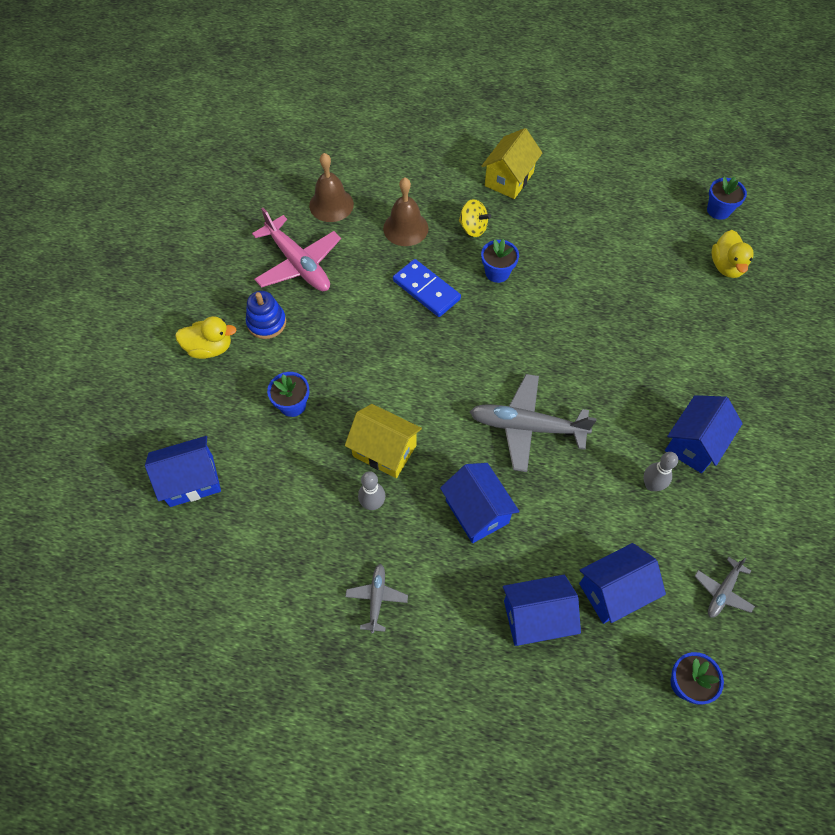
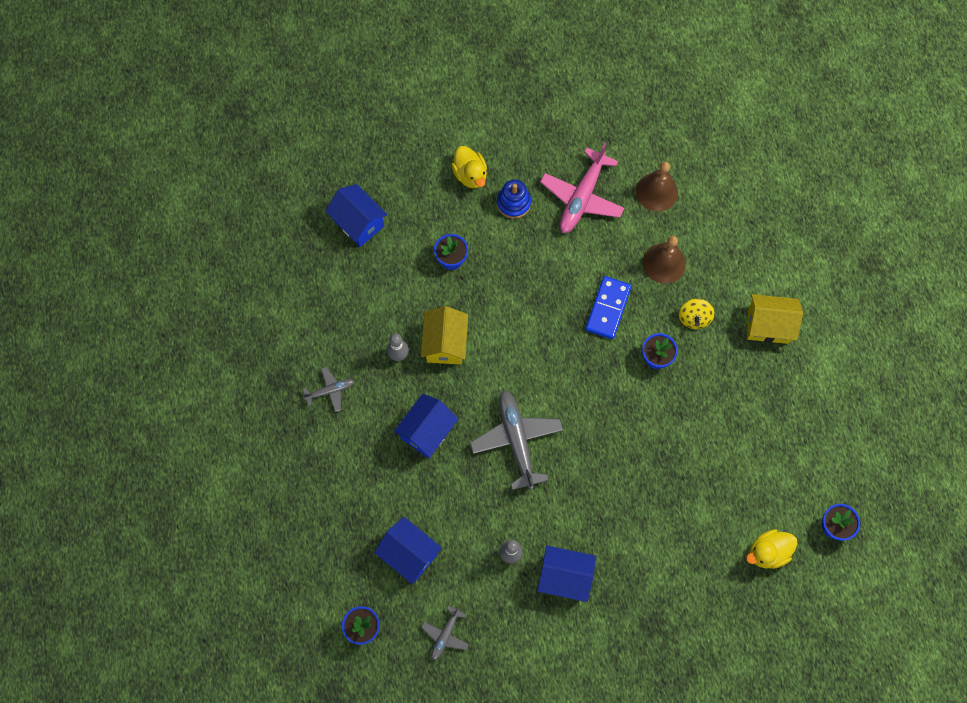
camera: 65 degrees right, 10 degrees up
(536, 617) = (365, 505): blue house -> none
(722, 591) = (445, 634): grey plane -> grey plane turned 75 degrees counterclockwise

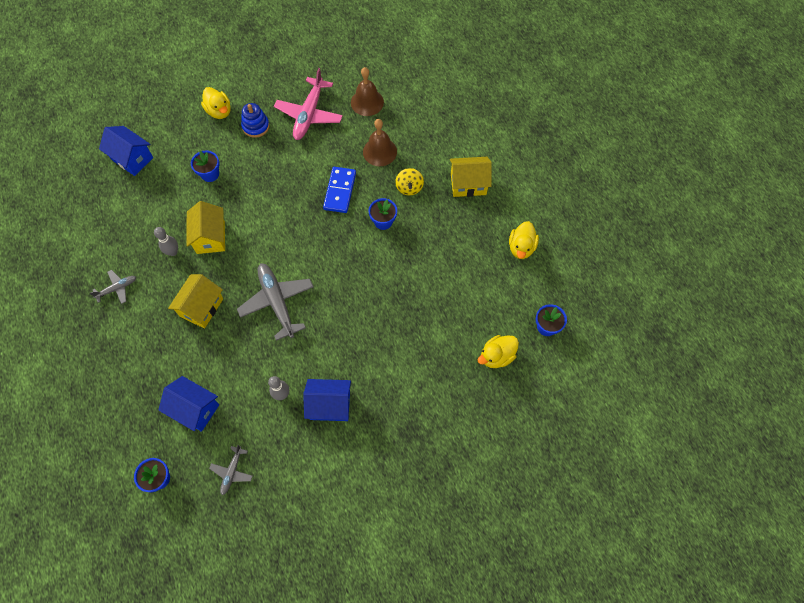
camera: 10 degrees left, 5 degrees down
(427, 431) = (201, 307): blue house -> yellow house
(820, 420) = (521, 247): none -> yellow duck

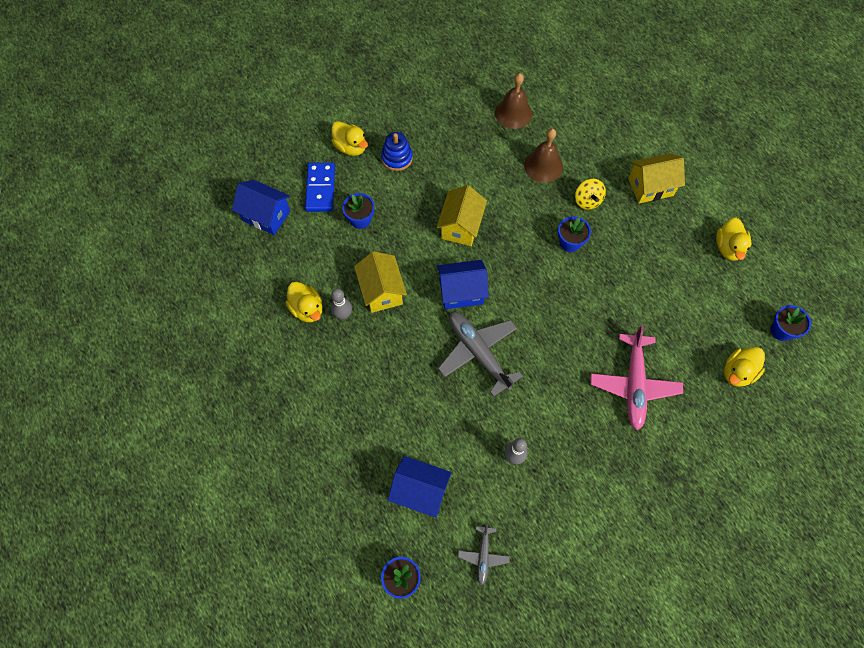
camera: 10 degrees left, 0 degrees up
(117, 288) = (290, 367): grey plane -> none
(144, 242) = (307, 309): none -> yellow duck
(201, 307) = (394, 373): yellow house -> yellow house (461, 226)
(309, 114) = (453, 136): pink plane -> pink plane (634, 384)
(330, 405) = (571, 459): blue house -> blue house (461, 292)
(340, 191) = (512, 216): blue domino -> blue domino (320, 188)

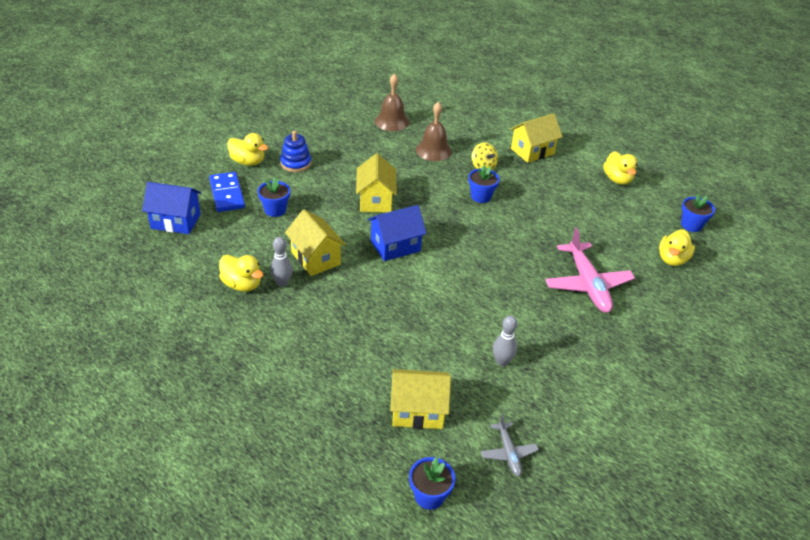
camera: 20 degrees left, 25 degrees down
(420, 491) = (417, 411): blue house -> yellow house
(478, 353) = (431, 288): grey plane -> none

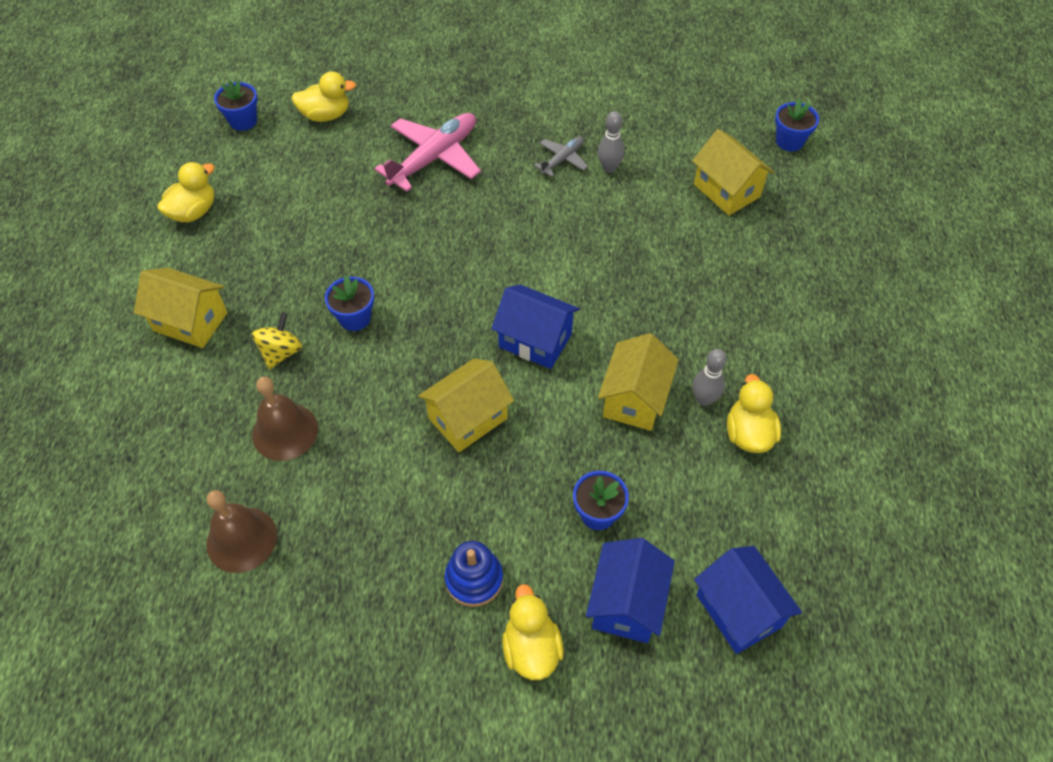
camera: 125 degrees left, 15 degrees up
(227, 194) = (627, 603): blue domino -> blue house
(508, 453) = (699, 119): grey plane -> grey plane (562, 160)

